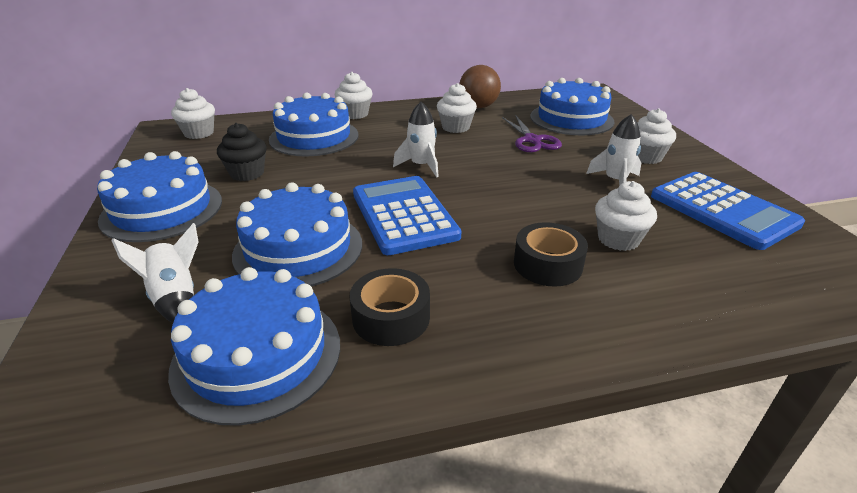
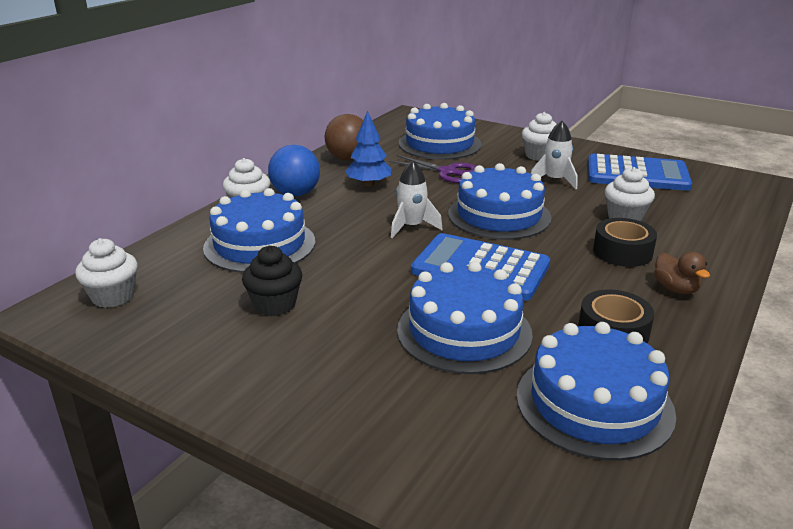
camera: 45 degrees left, 5 degrees down
(162, 210) = (271, 375): blue cake -> blue cake (499, 215)
(175, 297) = (460, 417): white rocket -> none
(397, 116) = (295, 194): none -> blue ball
(455, 127) = (369, 184): white cupcake -> blue tree
(527, 322) = (675, 289): none -> brown duck

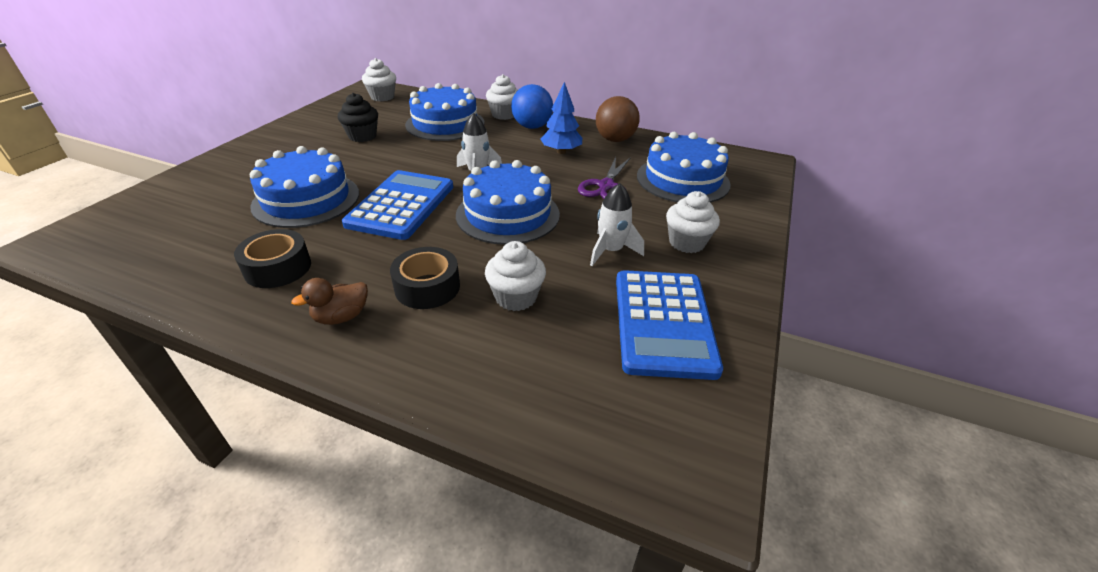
camera: 80 degrees right, 10 degrees up
(594, 403) = (189, 251): blue cake -> none

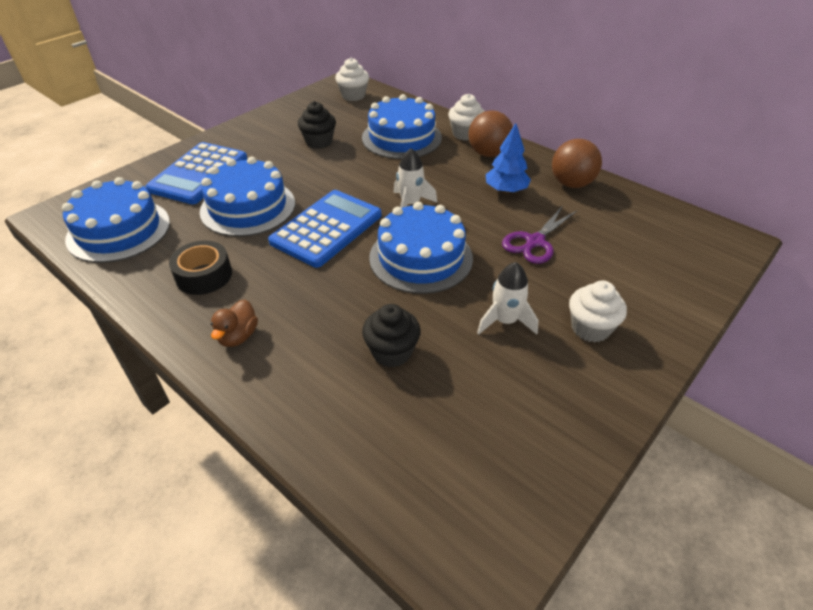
camera: 20 degrees right, 5 degrees up
(341, 317) = (238, 336): brown duck -> brown duck turned 60 degrees counterclockwise
(427, 287) = (318, 323): black tape -> none
(516, 297) = (392, 352): white cupcake -> black cupcake
(532, 127) = (488, 153): blue ball -> brown ball
(663, 322) = (521, 414): blue calculator -> blue calculator (199, 174)
(682, 180) = (624, 249): blue cake -> blue cake (119, 230)

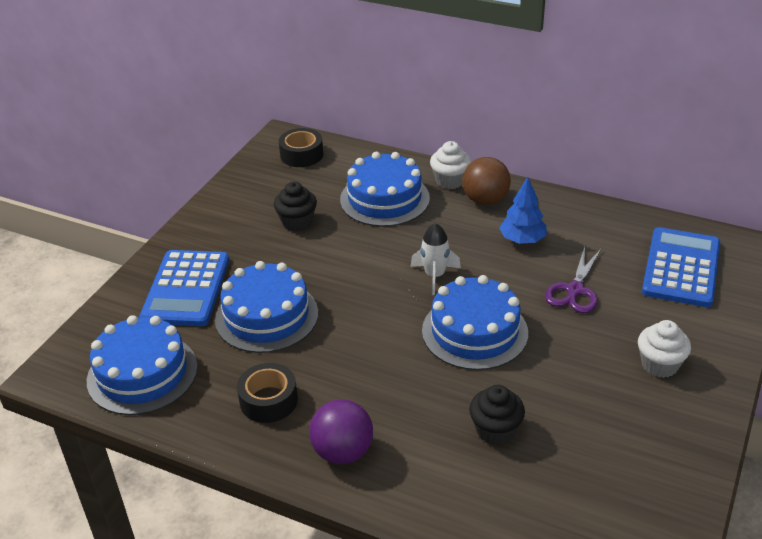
camera: 15 degrees left, 5 degrees down
(238, 336) = (343, 452): brown duck -> purple ball
(327, 229) = (364, 322): blue calculator -> blue calculator (681, 268)
(353, 96) = (301, 155): white cupcake -> black tape
(505, 321) = (582, 376): white rocket -> none
(571, 184) = (583, 219): brown ball -> none

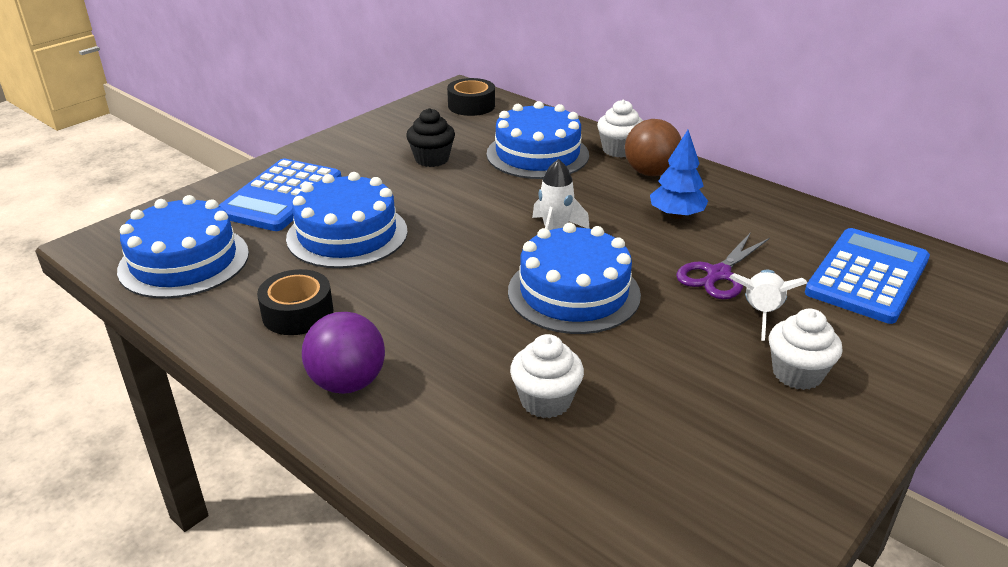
camera: 15 degrees right, 5 degrees down
(495, 430) = (545, 401): black cupcake -> white cupcake
(617, 319) = (760, 313): none -> white rocket

